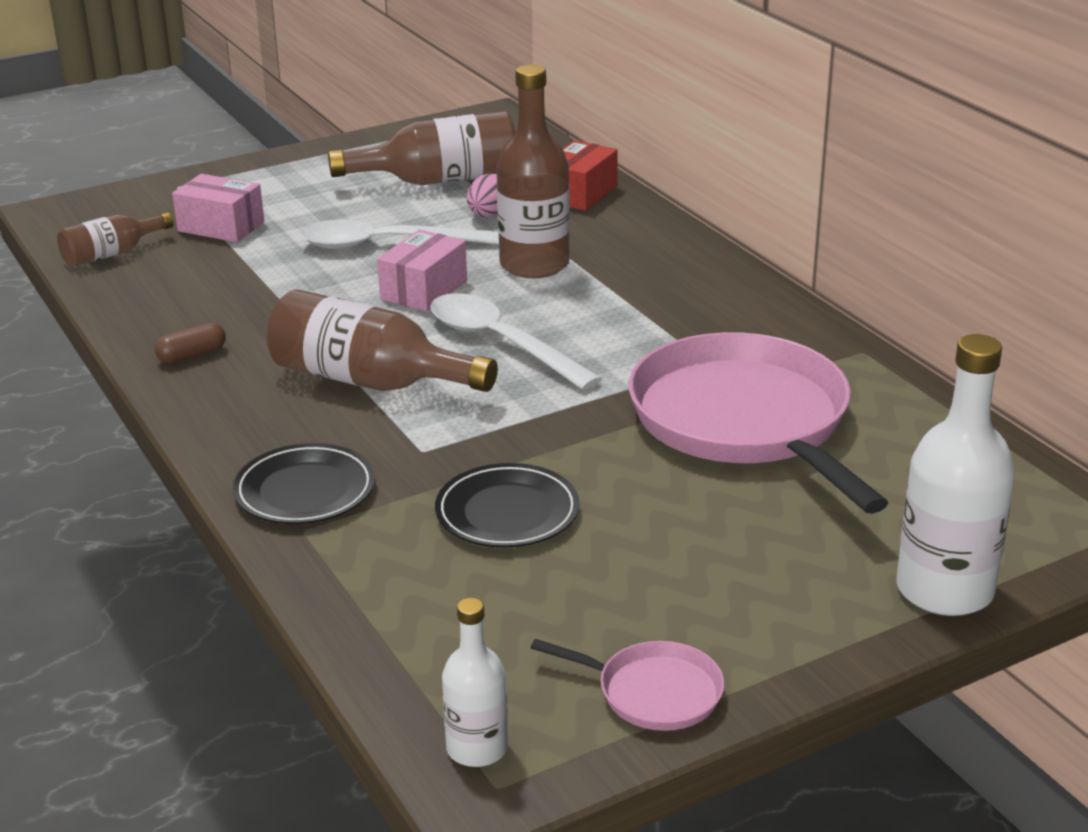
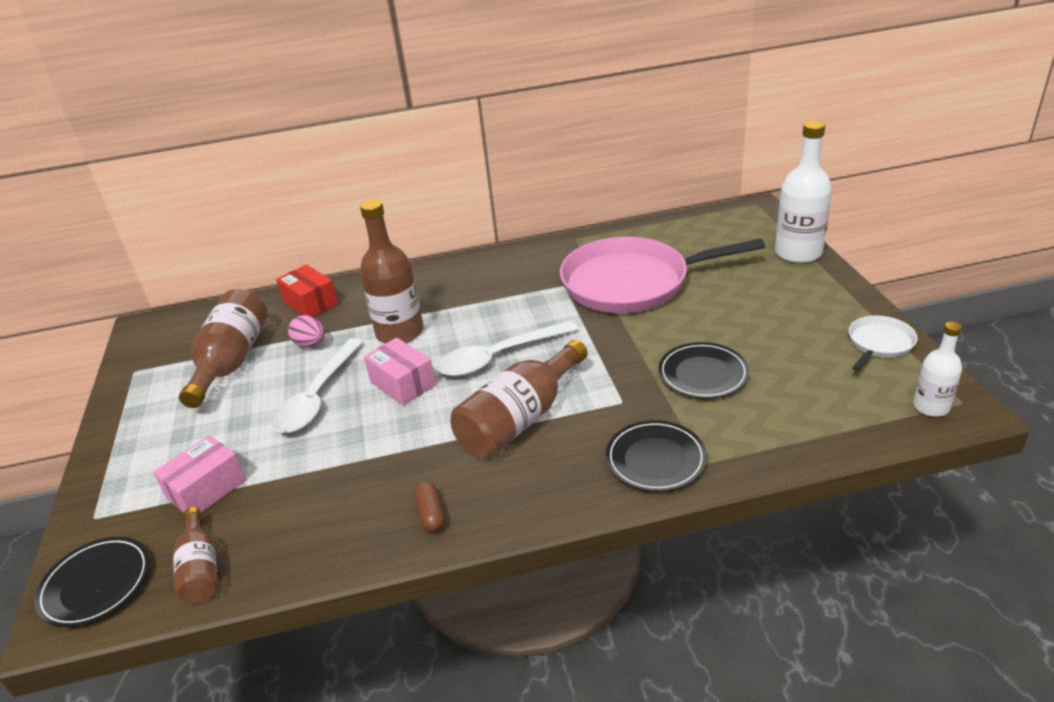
camera: 70 degrees left, 5 degrees up
(93, 213) = (96, 584): none -> black plate
(653, 692) = (879, 343): pink pan -> white pan

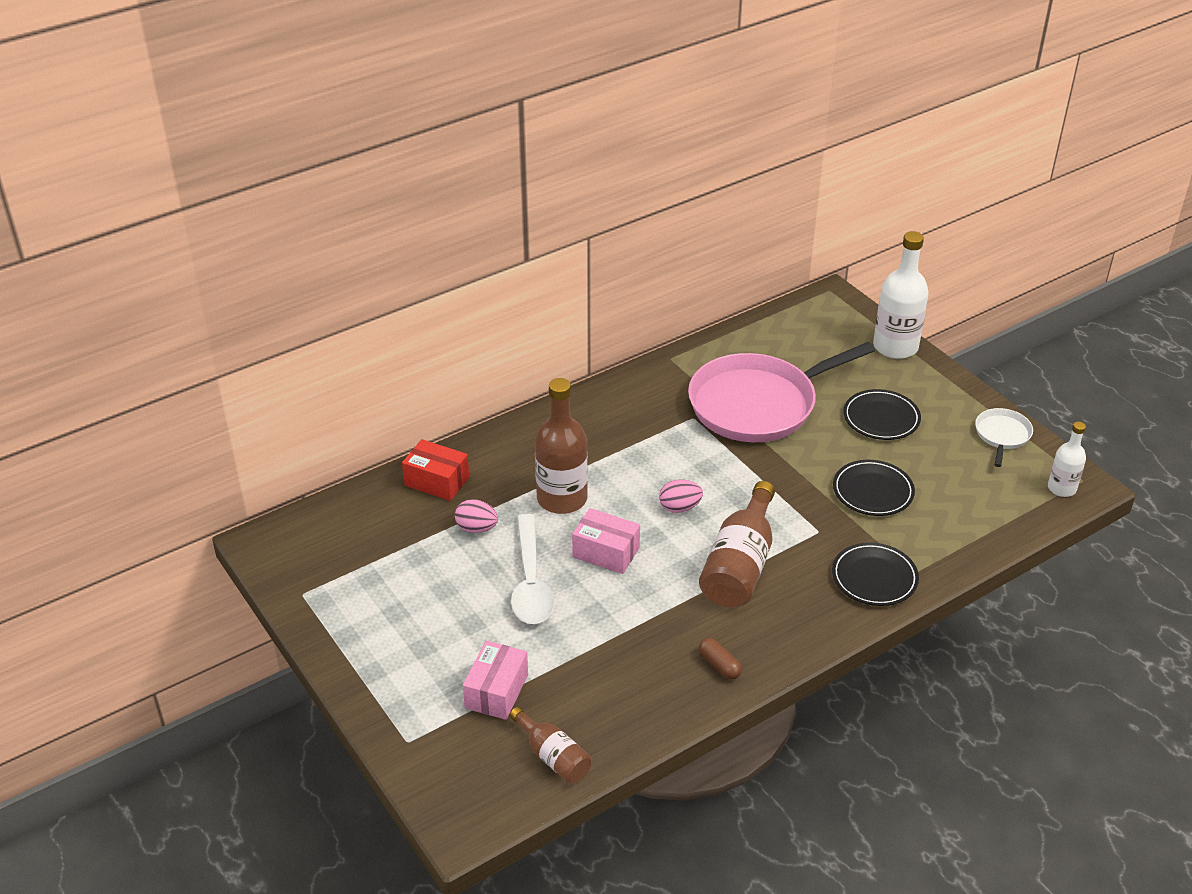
camera: 25 degrees left, 5 degrees up
(96, 584) = (467, 792): black plate -> black plate (881, 418)
(232, 361) = (405, 562): brown bottle -> none
(498, 357) = (679, 507): white spoon -> pink egg

